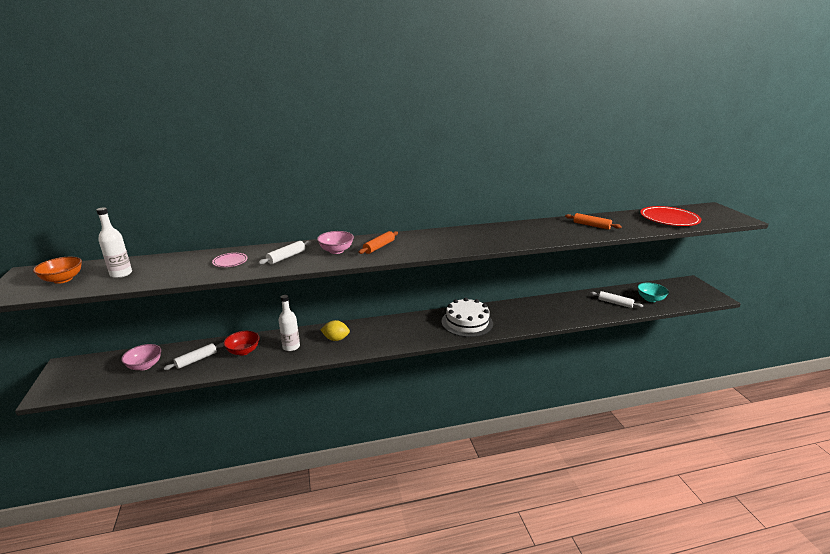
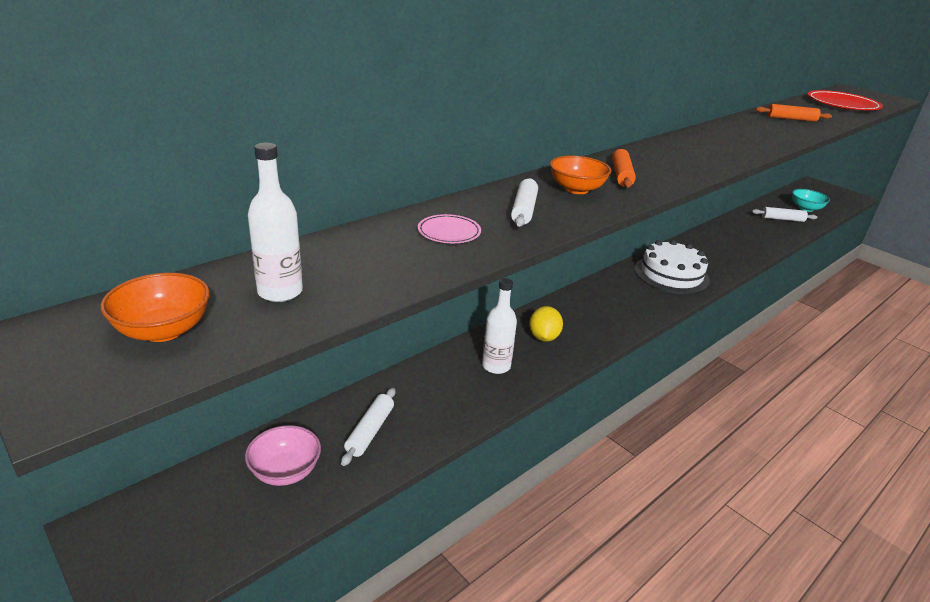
camera: 30 degrees left, 5 degrees up
(243, 351) = (431, 393): red bowl -> none
(336, 251) = (576, 189): pink bowl -> orange bowl
(336, 339) = (543, 337): yellow lemon -> yellow lemon turned 60 degrees counterclockwise

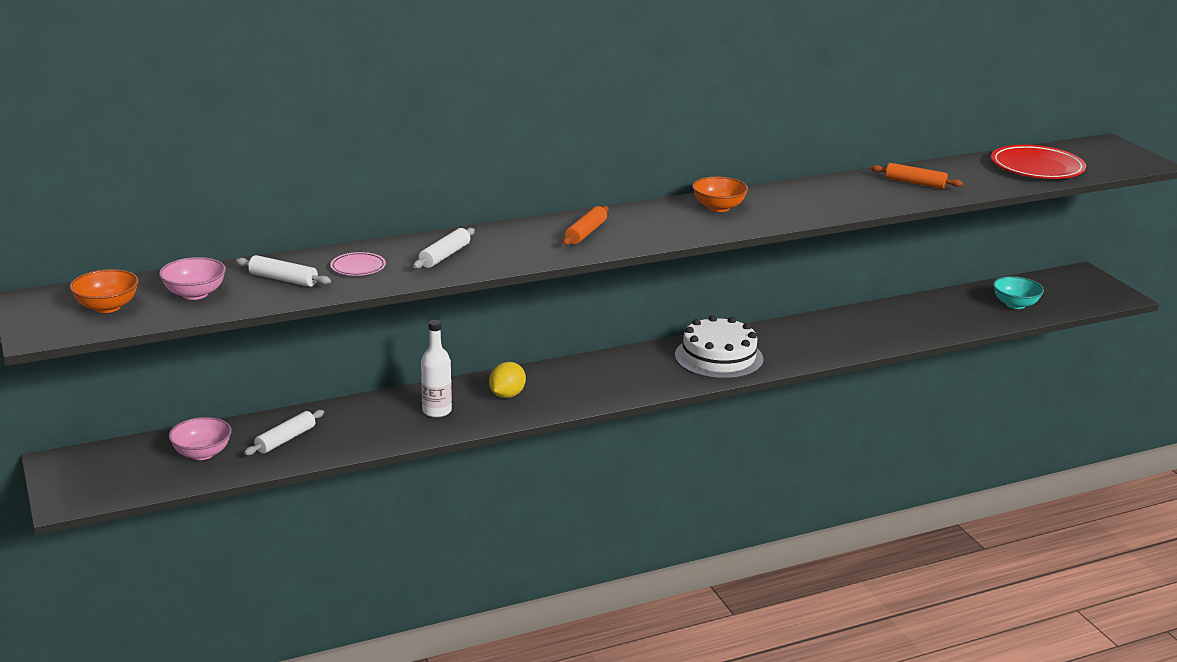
camera: 20 degrees right, 5 degrees down
(280, 292) = (195, 294): white bottle -> pink bowl
(576, 189) = (519, 242): orange bowl -> orange bowl (718, 207)
(782, 219) = (958, 314): white rolling pin -> white rolling pin (283, 279)

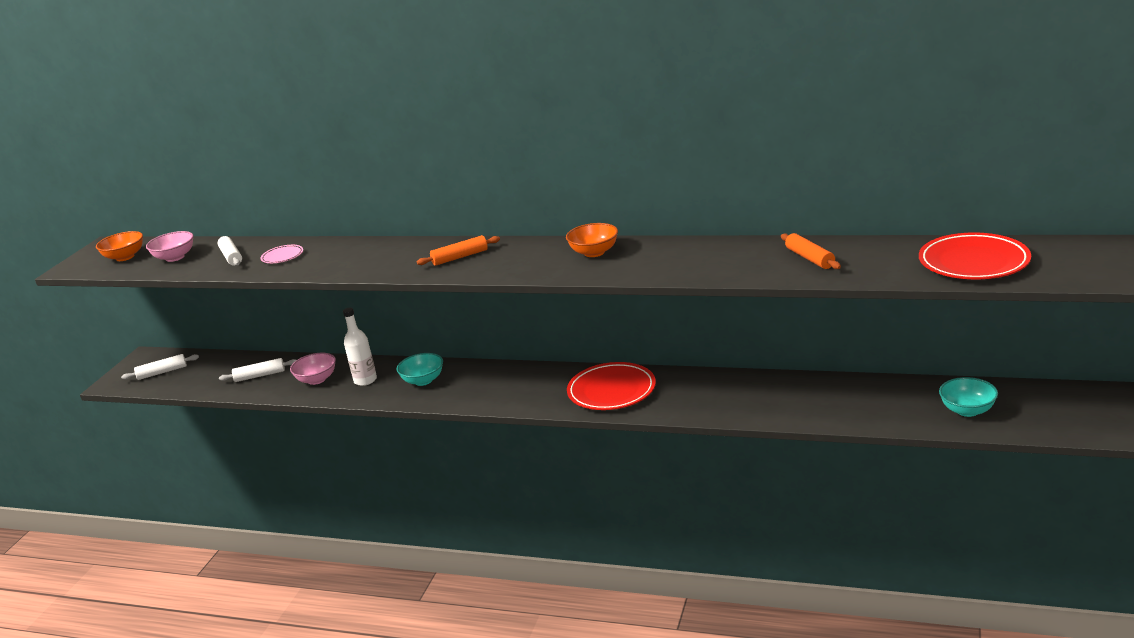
camera: 45 degrees right, 0 degrees up
(202, 453) = (209, 372): pink bowl -> pink bowl (317, 379)
(445, 256) = (343, 258): white rolling pin -> white rolling pin (162, 372)
(507, 395) = (423, 380): yellow lemon -> turquoise bowl
(719, 357) = (611, 391): white cake -> red plate

